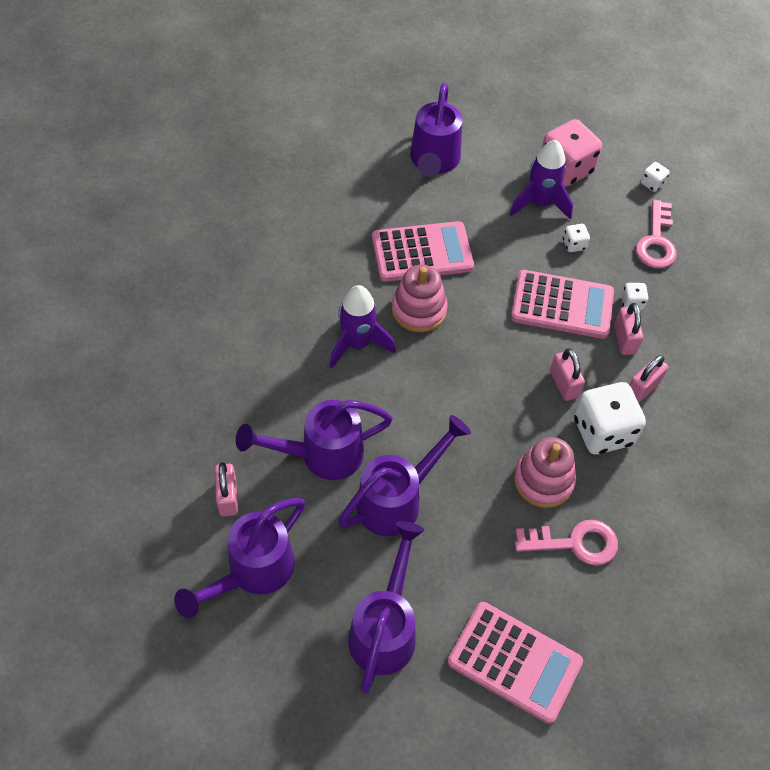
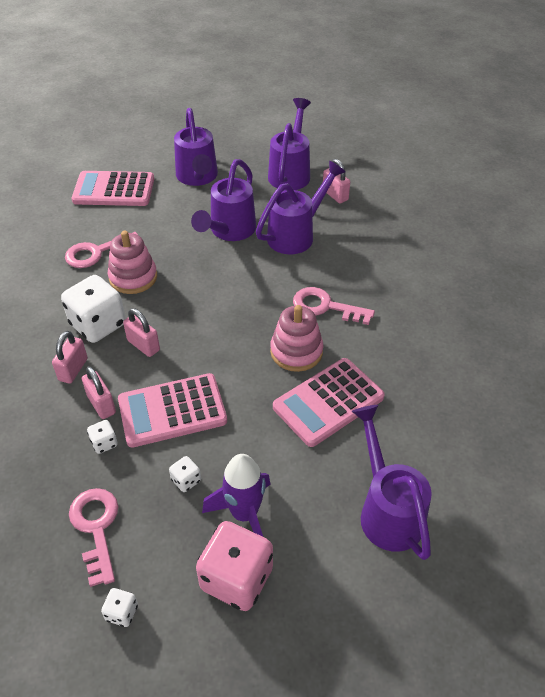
camera: 155 degrees right, 10 degrees down
(357, 344) = (325, 306): purple rocket -> pink key

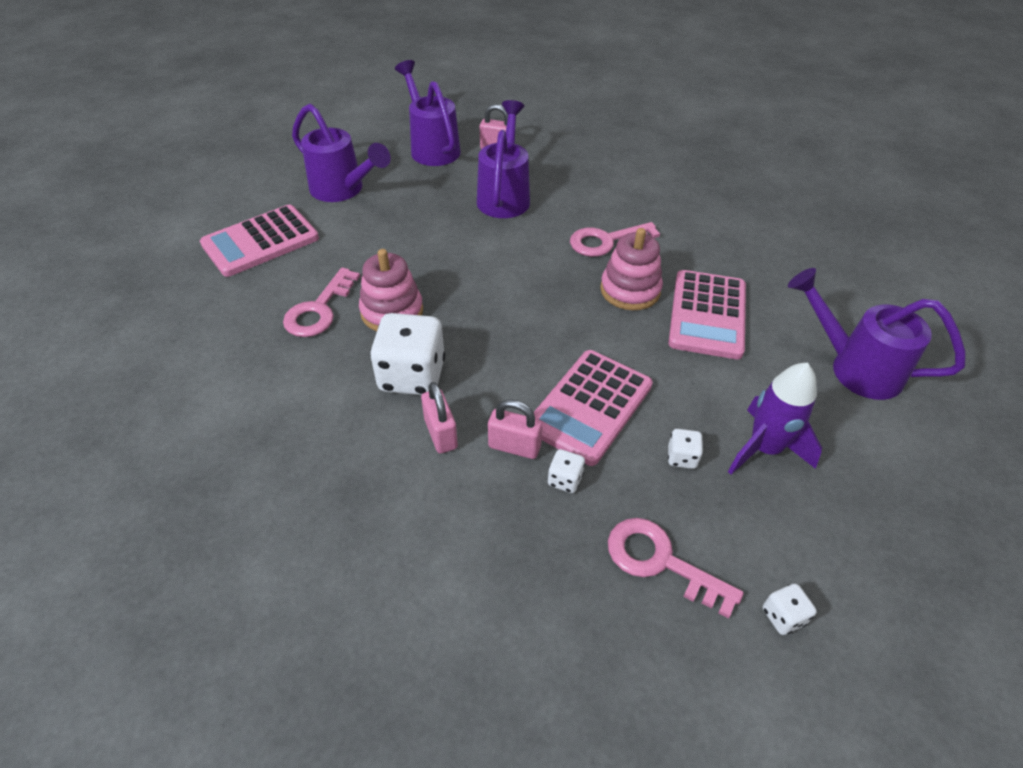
camera: 40 degrees left, 0 degrees up
(143, 345) = (485, 366): pink padlock -> none
(229, 231) = (438, 223): purple watering can -> none
(236, 579) = (828, 506): pink dice -> none

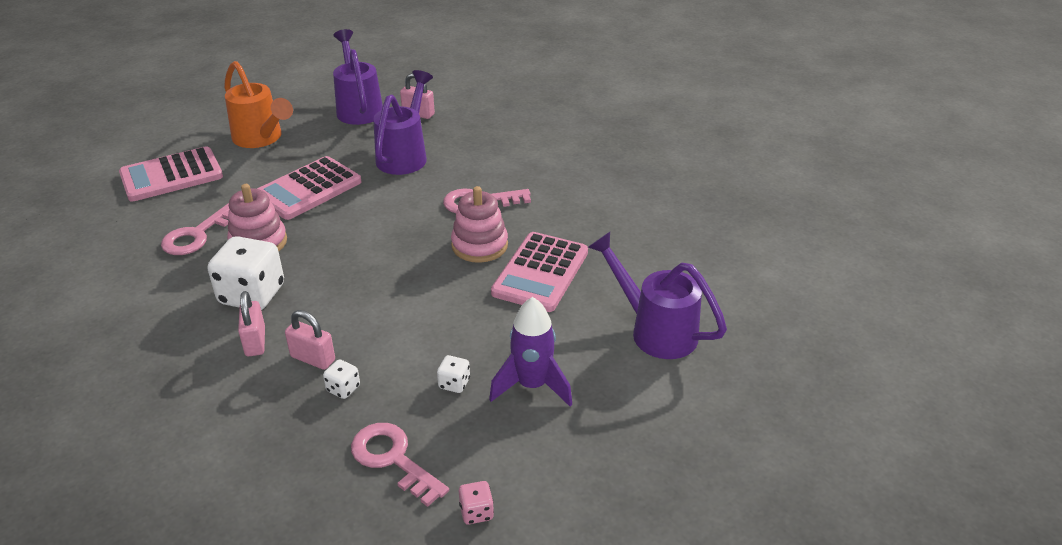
camera: 10 degrees right, 10 degrees down
(343, 190) = (261, 139): purple watering can -> orange watering can
(590, 407) = (394, 335): pink calculator -> pink calculator (308, 189)
(783, 616) = (476, 512): white dice -> pink dice

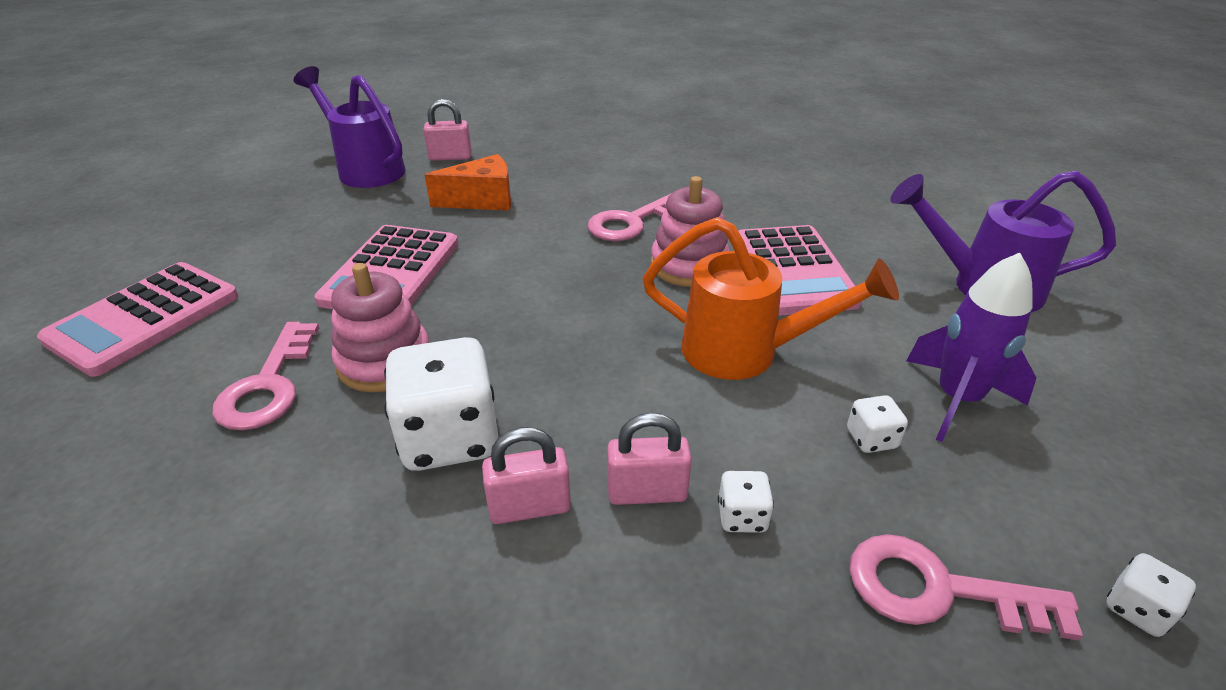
camera: 30 degrees left, 0 degrees up
(255, 342) = (529, 507): pink padlock -> pink padlock turned 60 degrees counterclockwise
(261, 139) = (258, 234): orange watering can -> orange watering can (747, 352)
(405, 155) = (482, 200): purple watering can -> orange cheese
(476, 512) = (1136, 609): pink dice -> white dice

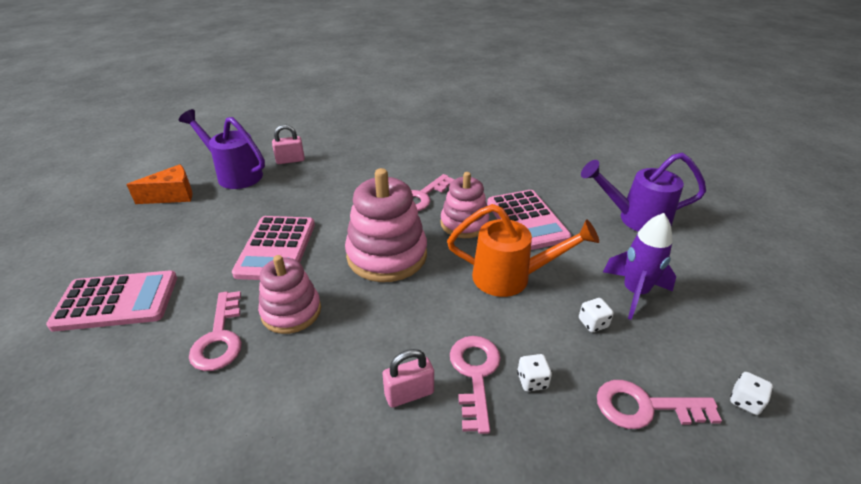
camera: 10 degrees left, 0 degrees up
(144, 318) = (117, 301): pink calculator -> pink calculator turned 120 degrees counterclockwise
(449, 438) = (348, 357): white dice -> none
(482, 200) = (321, 190): orange cheese -> orange cheese (172, 195)
(554, 298) = (387, 255): none -> pink stacking toy
(647, 492) = (475, 374): pink padlock -> pink key

